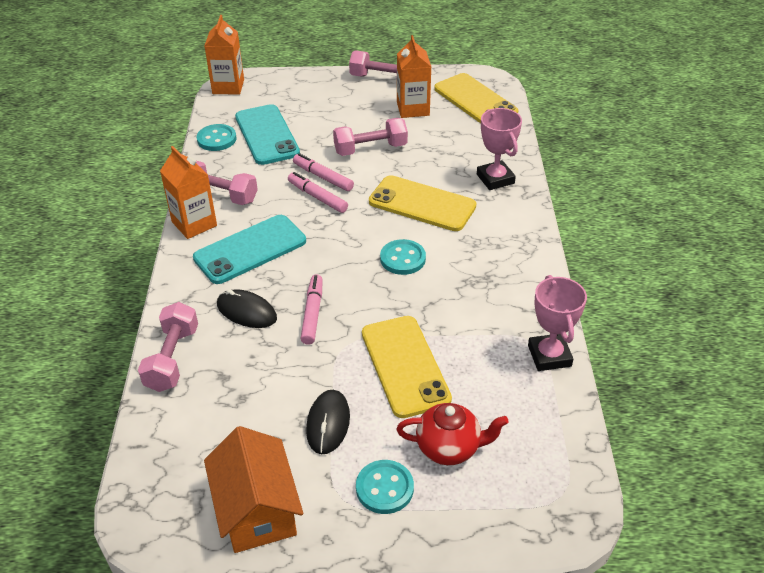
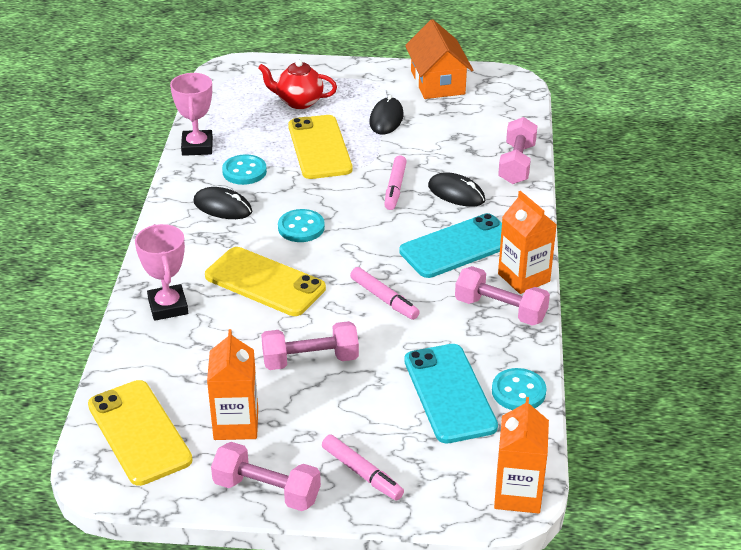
camera: 175 degrees left, 5 degrees down
(323, 177) = (376, 324): pink marker -> pink marker (362, 473)
(384, 488) = (349, 86): turquoise button -> turquoise button (244, 171)
(487, 276) = (222, 207): none -> black mouse

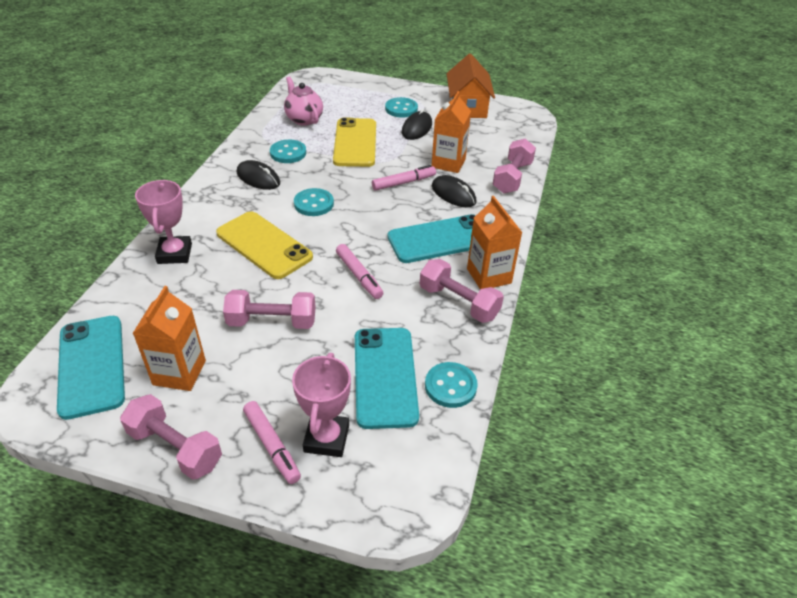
camera: 10 degrees right, 5 degrees up
(139, 432) = (92, 365): yellow phone -> turquoise phone
(197, 147) = (260, 129): pink trophy -> pink trophy (326, 438)
(244, 126) = (304, 119): none -> pink teapot
(298, 102) = (353, 107): red teapot -> none
(358, 96) = (401, 109): none -> turquoise button
(395, 188) = (404, 183): pink marker -> pink marker turned 135 degrees counterclockwise
(518, 494) = (415, 500): orange carton -> orange carton (448, 163)

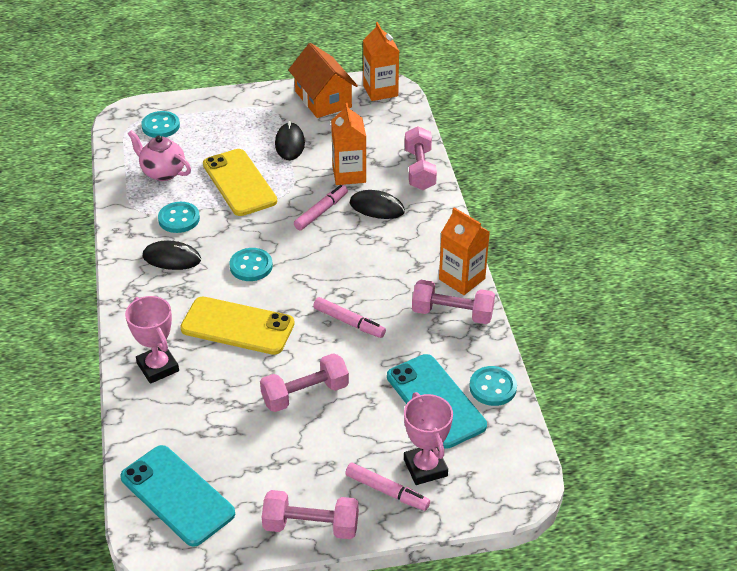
camera: 25 degrees left, 0 degrees up
(179, 373) = (261, 469): orange carton -> orange carton (380, 91)
(401, 109) = (256, 125): turquoise button -> turquoise button (160, 126)
(440, 239) = (396, 259): turquoise phone -> none

